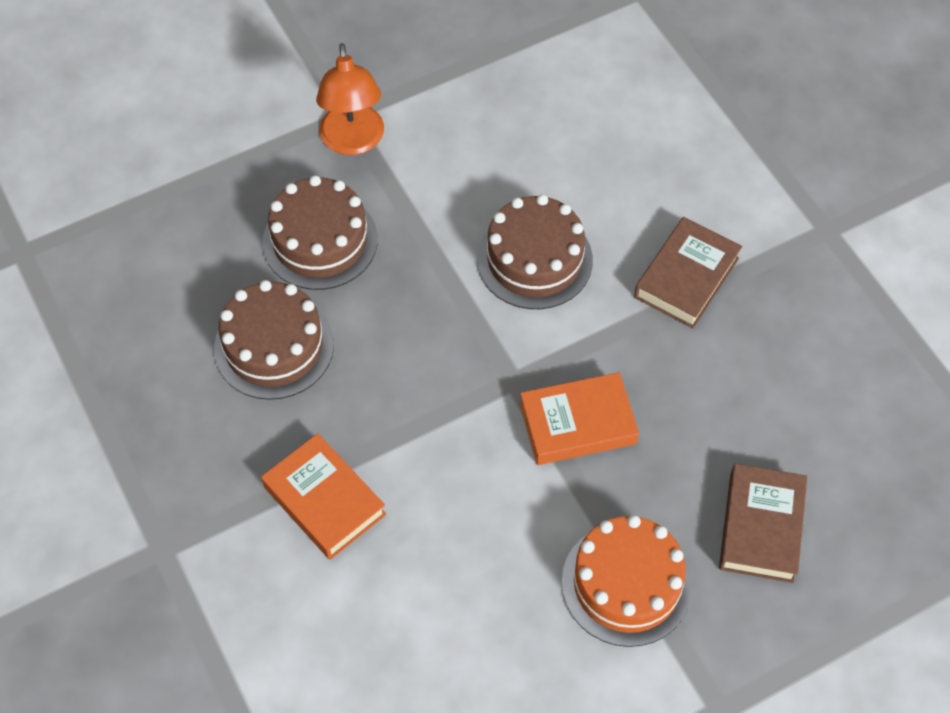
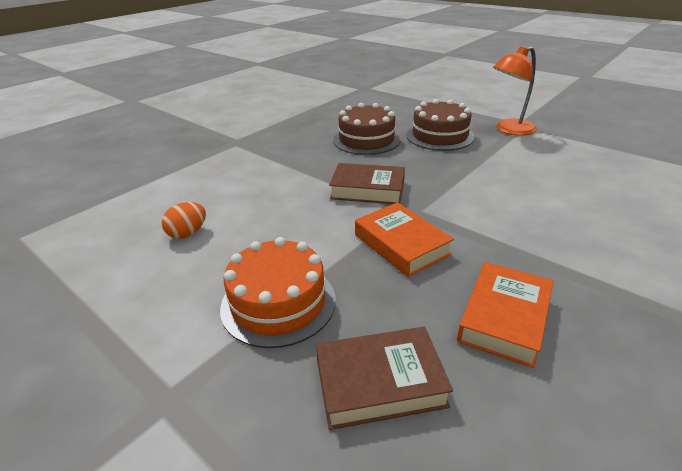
camera: 70 degrees right, 25 degrees down
(324, 500) = (284, 172): orange book -> orange book (504, 318)
(442, 664) = (188, 233): none -> orange egg
(534, 259) = (509, 197): brown cake -> none
(686, 278) = (583, 267): brown book -> brown book (367, 190)

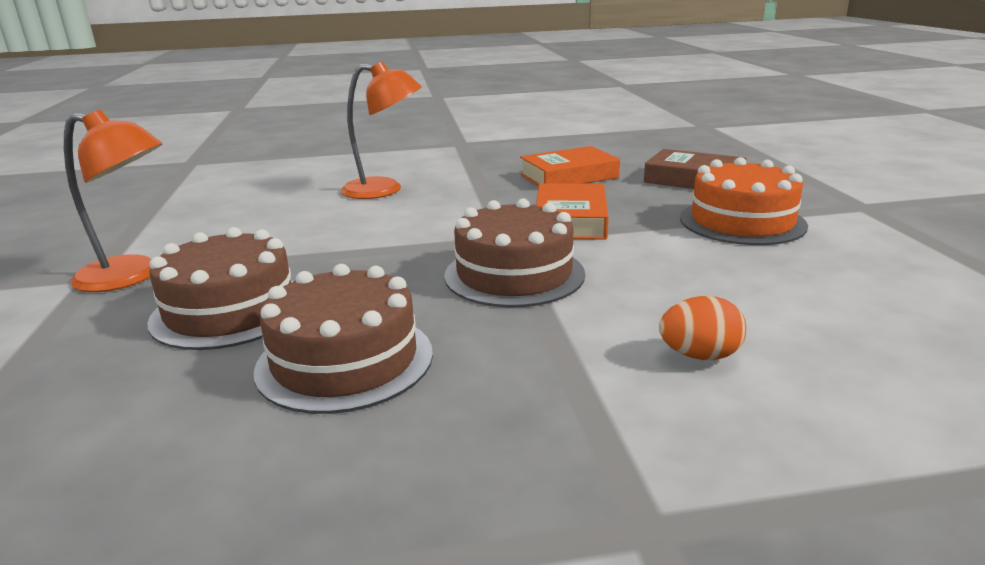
camera: 140 degrees left, 10 degrees down
(188, 233) = (845, 308): orange egg -> orange egg (699, 356)
(367, 190) = (514, 274): brown book -> brown cake
(580, 220) = (384, 190): none -> orange lamp

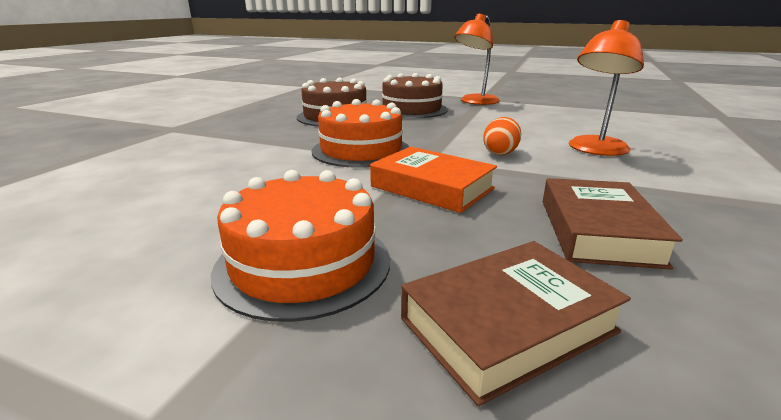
camera: 120 degrees right, 0 degrees up
(514, 274) = (361, 150): brown cake -> orange cake
(569, 176) = (598, 231): orange book -> brown book
(699, 356) = (203, 159): orange egg -> orange egg (500, 153)

